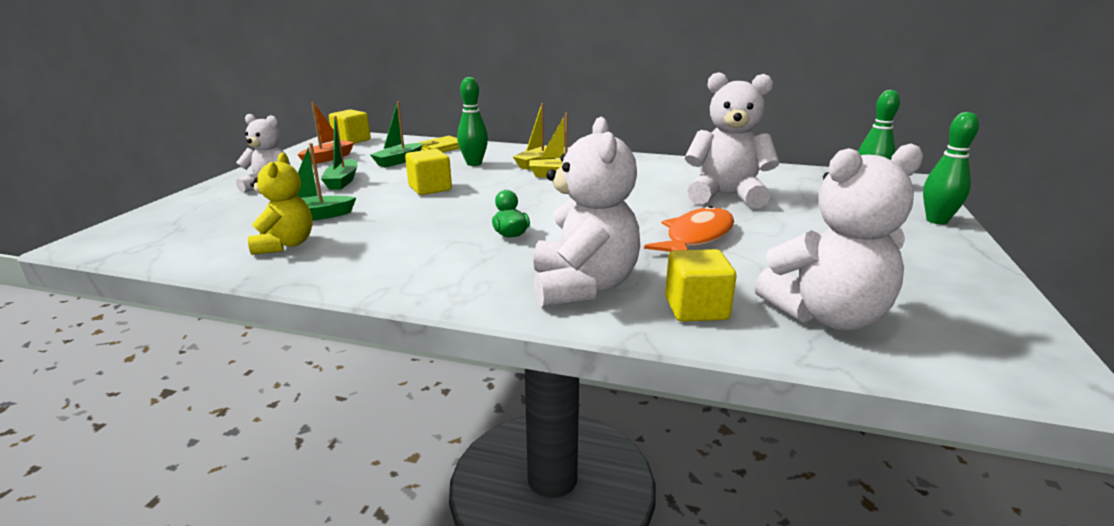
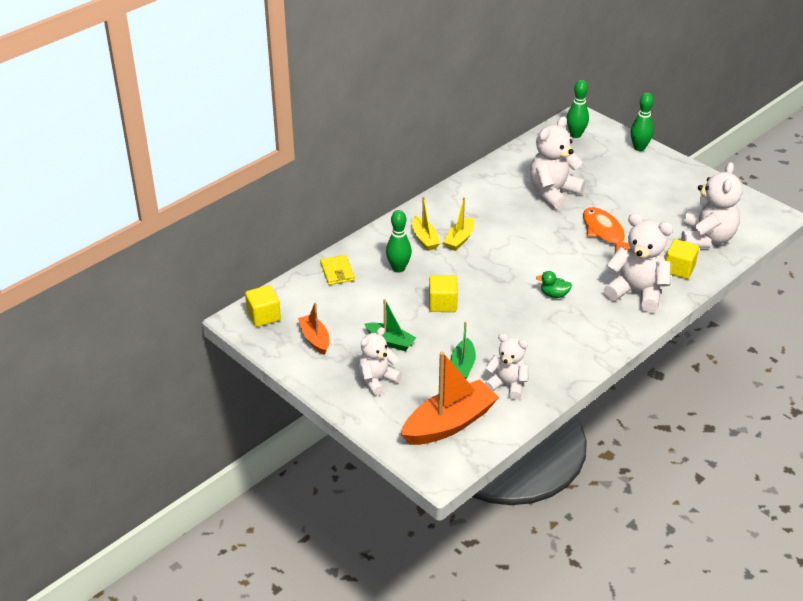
camera: 60 degrees left, 15 degrees up
(193, 230) = (449, 423): none -> orange boat
(285, 245) = (507, 385): yellow teddy bear -> white teddy bear
(399, 161) = (358, 303): green boat -> none

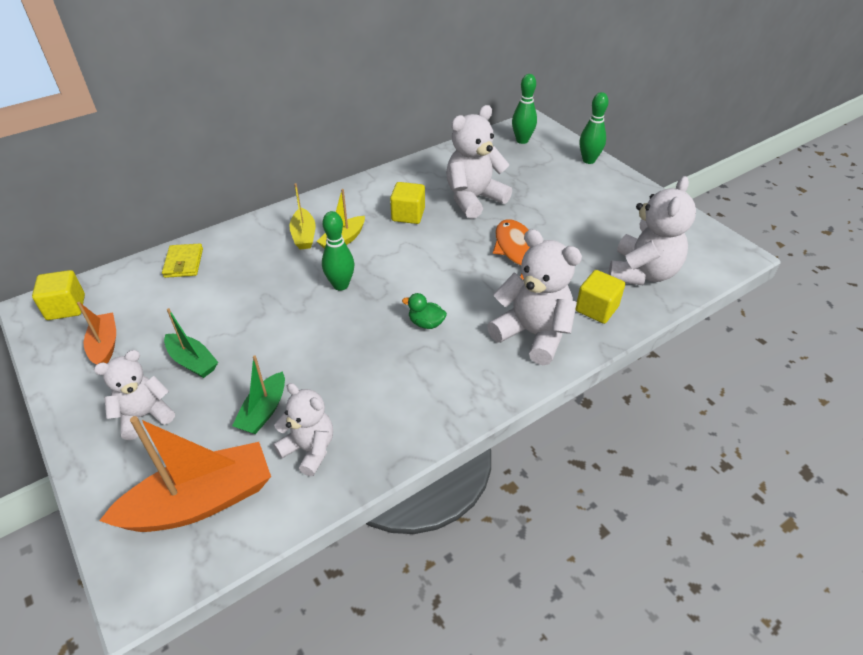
camera: 10 degrees right, 5 degrees up
(398, 268) = (255, 267): green bowling pin -> green bowling pin (340, 285)
(442, 304) = (283, 318): yellow cube -> yellow cube (408, 215)

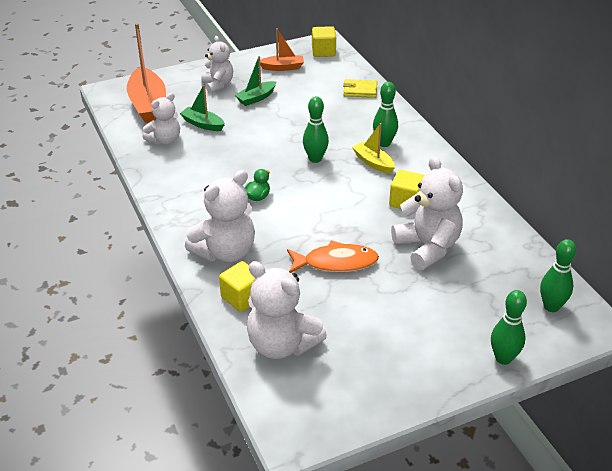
camera: 100 degrees right, 5 degrees down
(304, 235) = (384, 143): yellow boat -> green bowling pin

